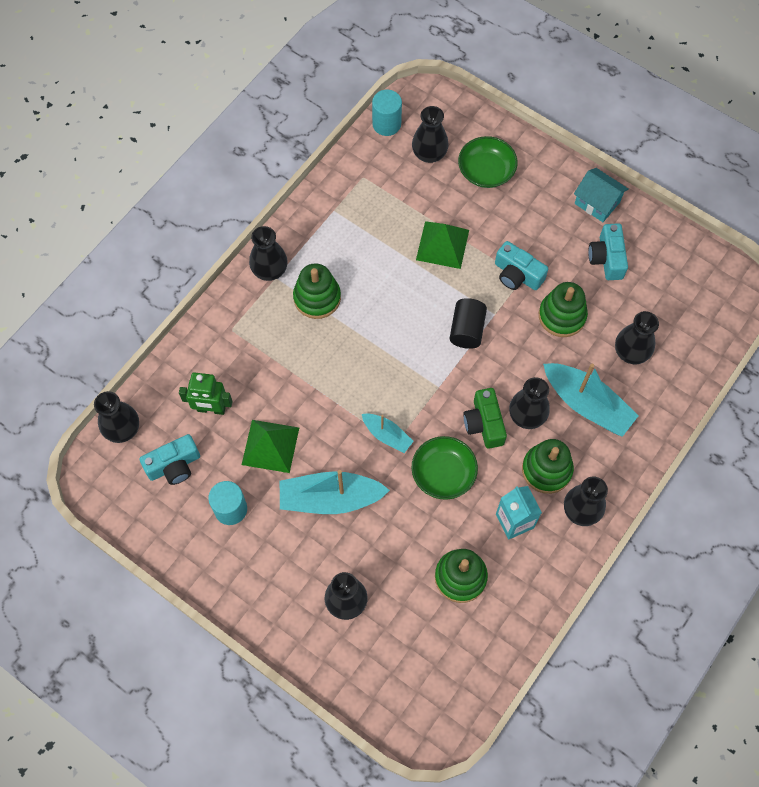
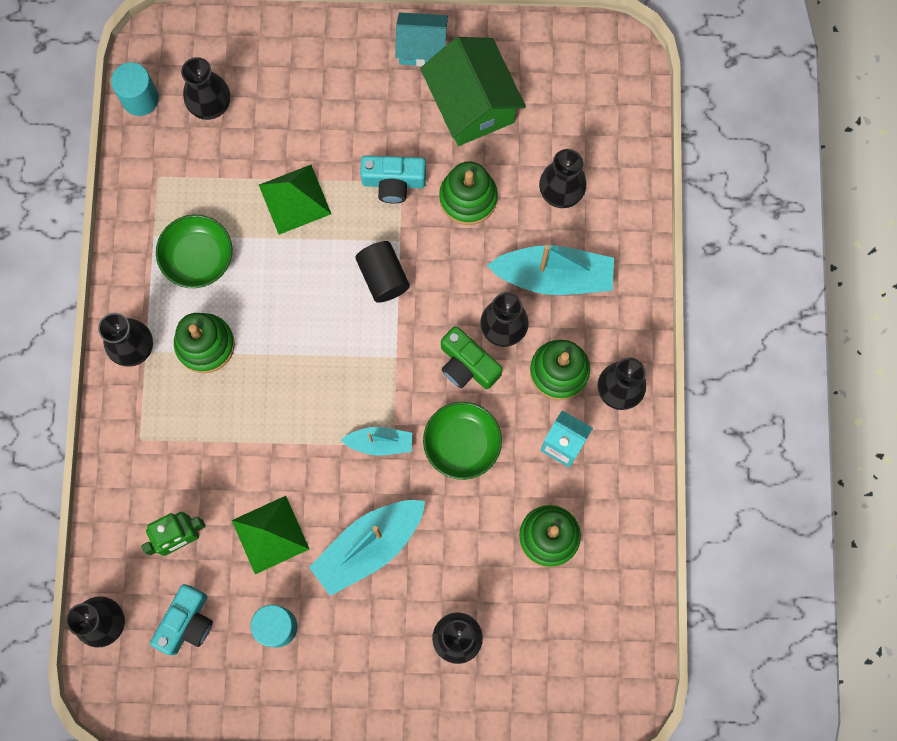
camera: 35 degrees left, 10 degrees up
(486, 171) = (283, 85): green bowl -> green bowl (198, 257)
(606, 258) = (472, 104): turquoise camera -> green house

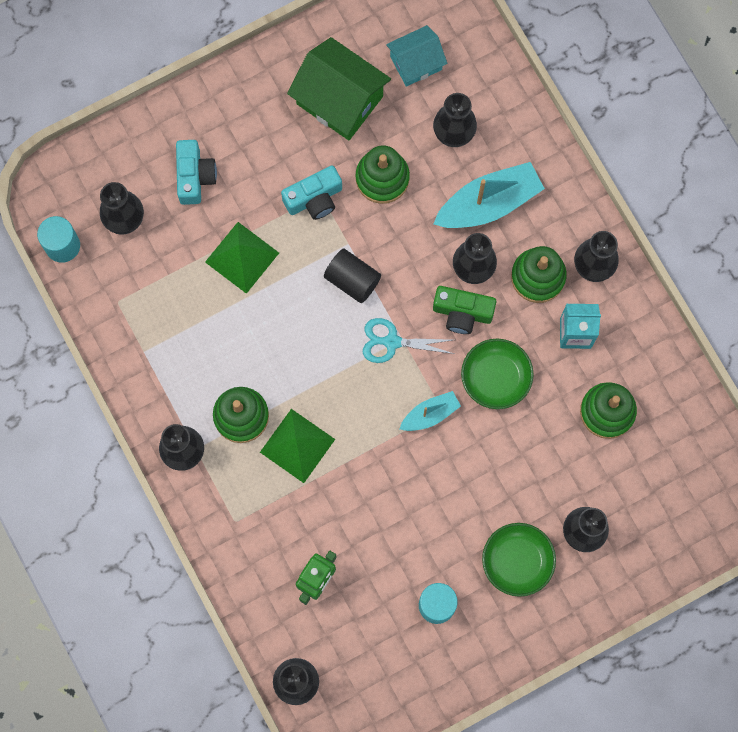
camera: 30 degrees left, 0 degrees up
(187, 623) = (363, 644): turquoise camera -> turquoise camera (194, 176)
(198, 257) = (191, 349): green bowl -> green bowl (517, 561)
(270, 534) = (387, 536): green pyramid -> green pyramid (297, 446)
(369, 546) = (471, 501): turquoise boat -> none
(385, 355) = (392, 342): none -> turquoise scissors
(422, 48) = (271, 76): turquoise house -> turquoise house (416, 63)

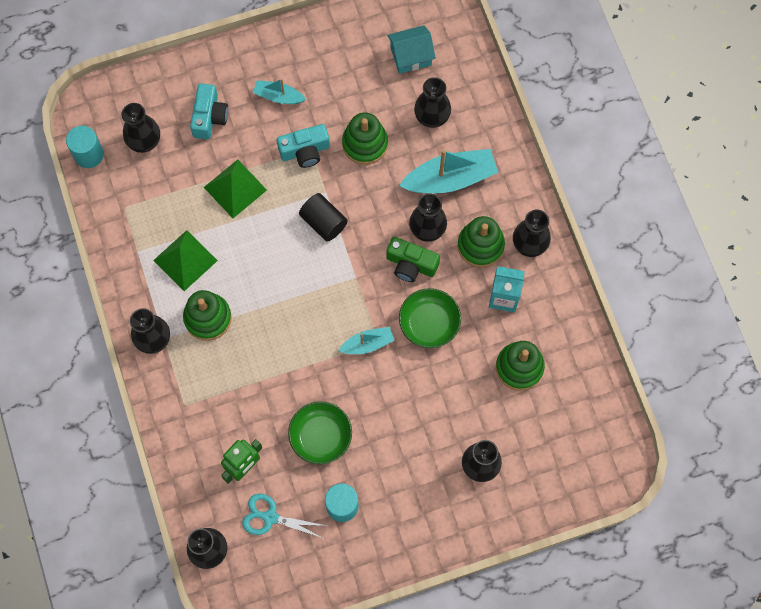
camera: 10 degrees right, 5 degrees down
(270, 138) = (278, 96): none -> turquoise boat
(297, 446) = (250, 351): green pyramid -> green pyramid (185, 260)
(339, 100) = (341, 76): green house -> none
(392, 342) = (347, 278): turquoise scissors -> turquoise scissors (270, 517)
(517, 561) = (418, 480): green bowl -> green bowl (321, 436)

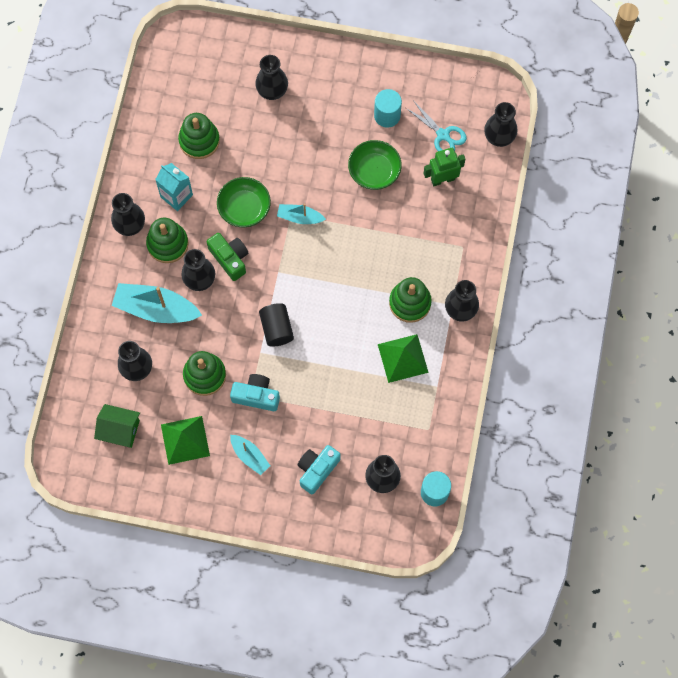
camera: 150 degrees left, 0 degrees up
(235, 188) = (330, 396): green pyramid -> green pyramid (185, 440)
(411, 56) = (120, 430): turquoise house -> green house

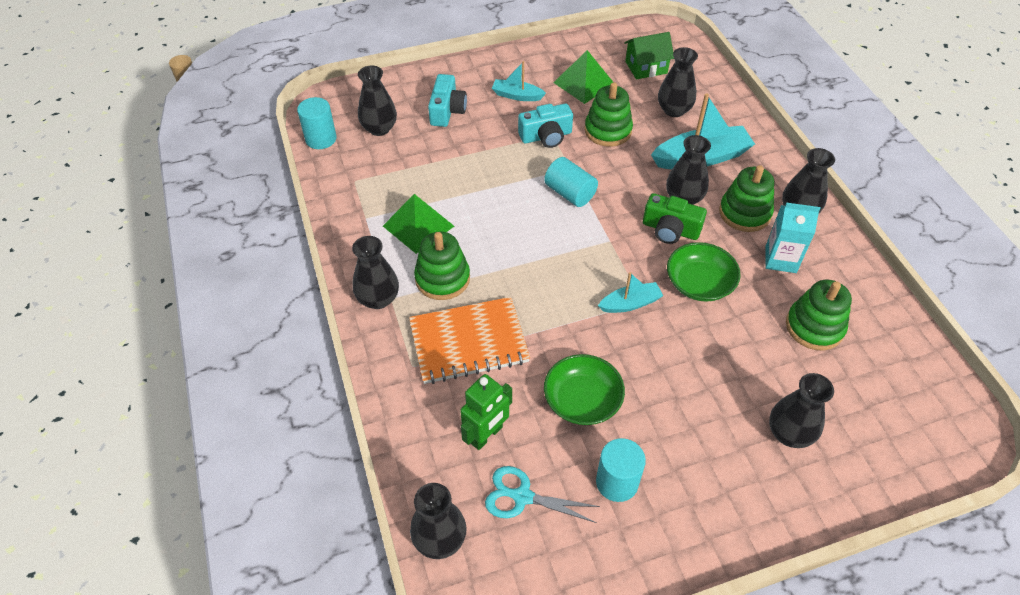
camera: 150 degrees right, 20 degrees down
(276, 329) = (570, 193): black cylinder -> turquoise cylinder
(419, 245) = (469, 342): none -> orange notebook

